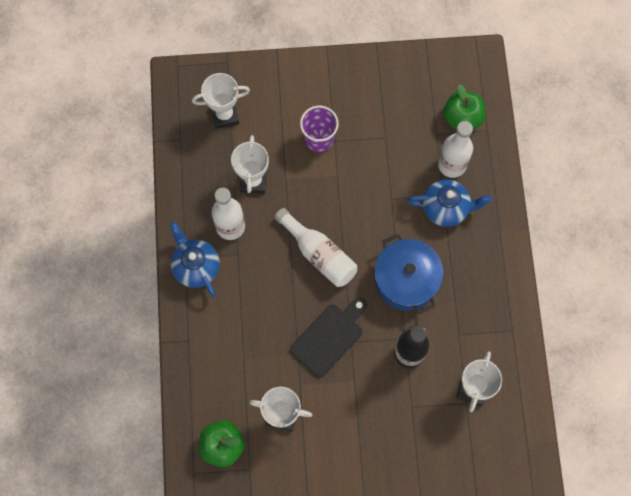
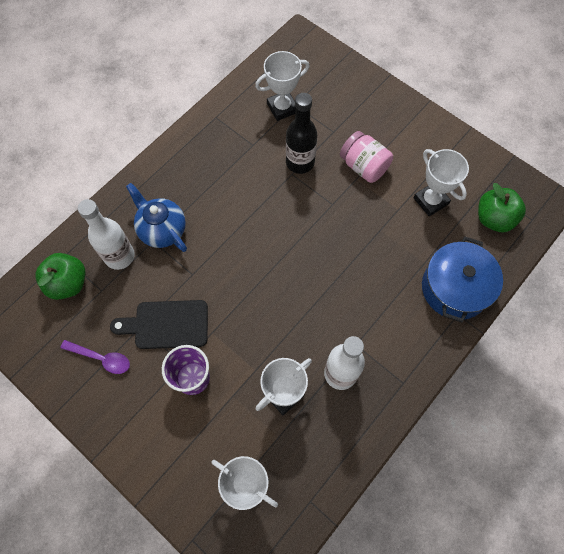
camera: 135 degrees left, 5 degrees down
(196, 266) = (400, 367): blue teapot -> none
(319, 254) = (291, 285): white bottle -> none
(329, 337) = (345, 221): black cutting board -> black cutting board (167, 324)
(359, 397) = (364, 166): none -> pink jar
(386, 98) = (101, 358): none -> purple spoon
(406, 280) = (248, 209): blue pot -> blue pot (455, 288)

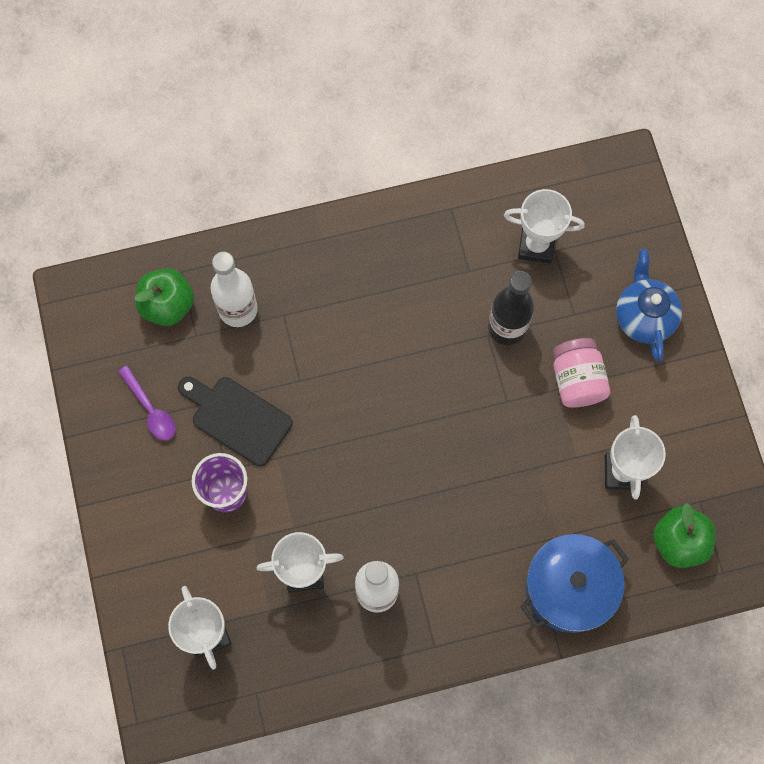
camera: 35 degrees right, 5 degrees up
(162, 230) = (301, 308): blue teapot -> blue teapot (643, 317)

